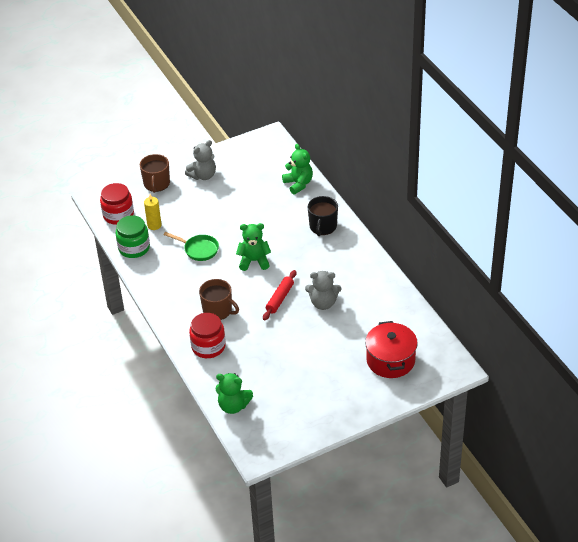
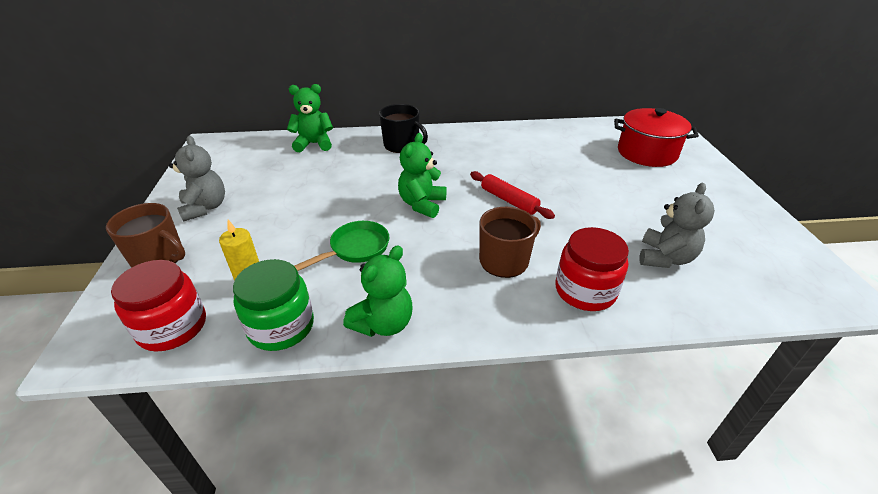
camera: 70 degrees left, 5 degrees down
(233, 406) = (731, 295): green teddy bear -> green teddy bear (383, 323)
(323, 303) = (534, 172): grey teddy bear -> grey teddy bear (665, 258)

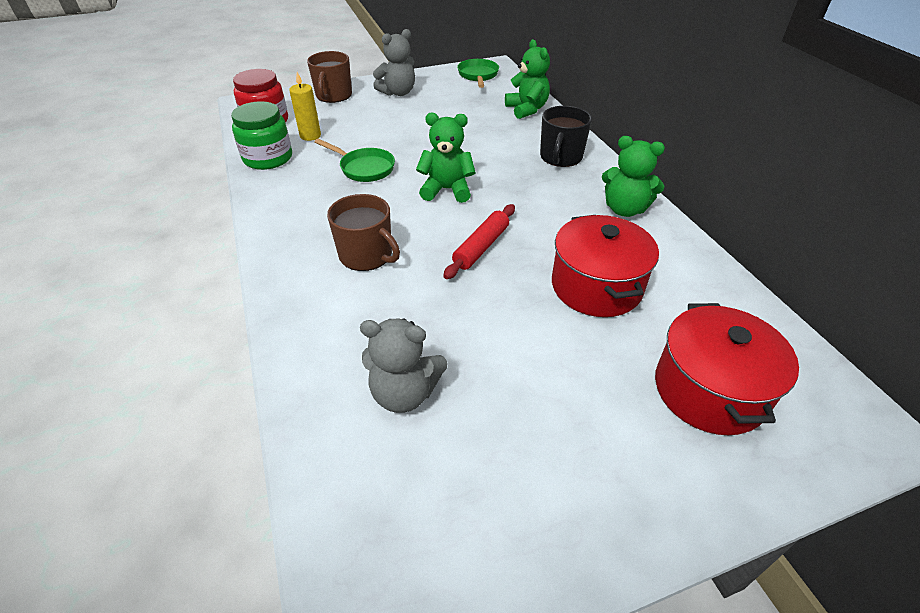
camera: 75 degrees right, 5 degrees up
(220, 155) = (478, 76): none -> green pan
(383, 323) = (273, 200): green teddy bear -> green teddy bear (624, 209)
(561, 165) = (596, 286): none -> red pot
(585, 291) = (328, 317): red jar -> none

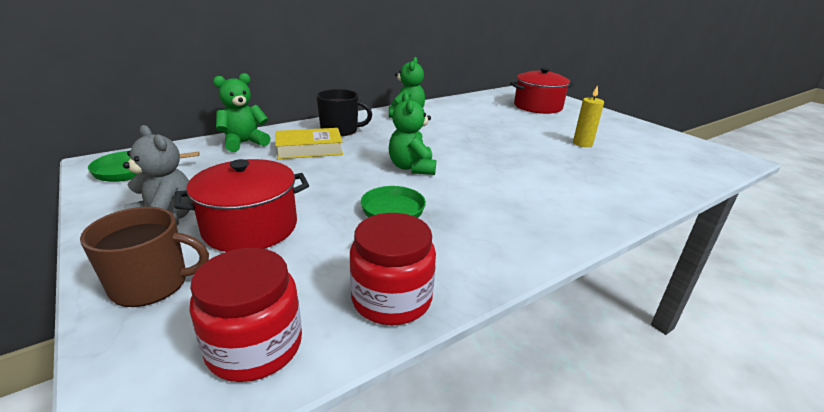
camera: 105 degrees left, 15 degrees down
(268, 158) = (392, 299): green jar -> red jar
(310, 136) = (312, 273): yellow candle -> yellow candle (582, 144)
(367, 255) = (528, 190): brown mug -> none
(404, 393) = (626, 162): grey teddy bear -> none
(481, 247) = (480, 151): red rolling pin -> none
(507, 138) = (309, 149): none -> yellow book
(596, 286) = (490, 122): red pot -> red pot (250, 227)

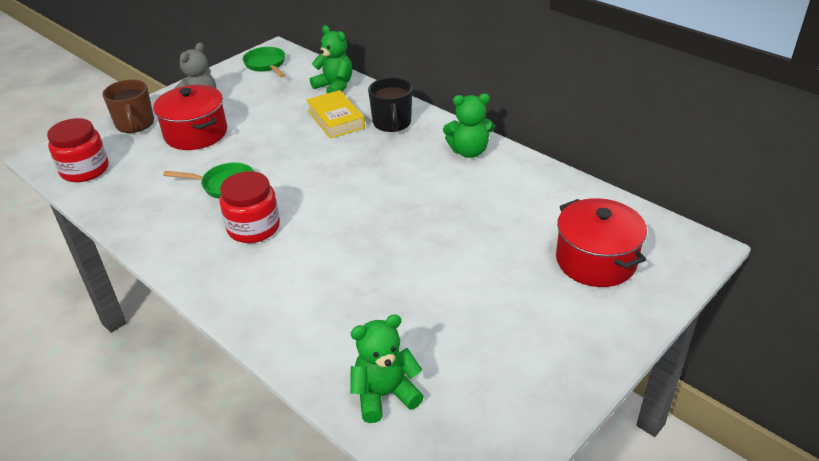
camera: 80 degrees right, 10 degrees up
(392, 299) = (120, 205): red jar -> red jar (253, 227)
(412, 168) = (315, 181): green teddy bear -> green teddy bear (385, 395)
(582, 144) = (445, 304): yellow candle -> none

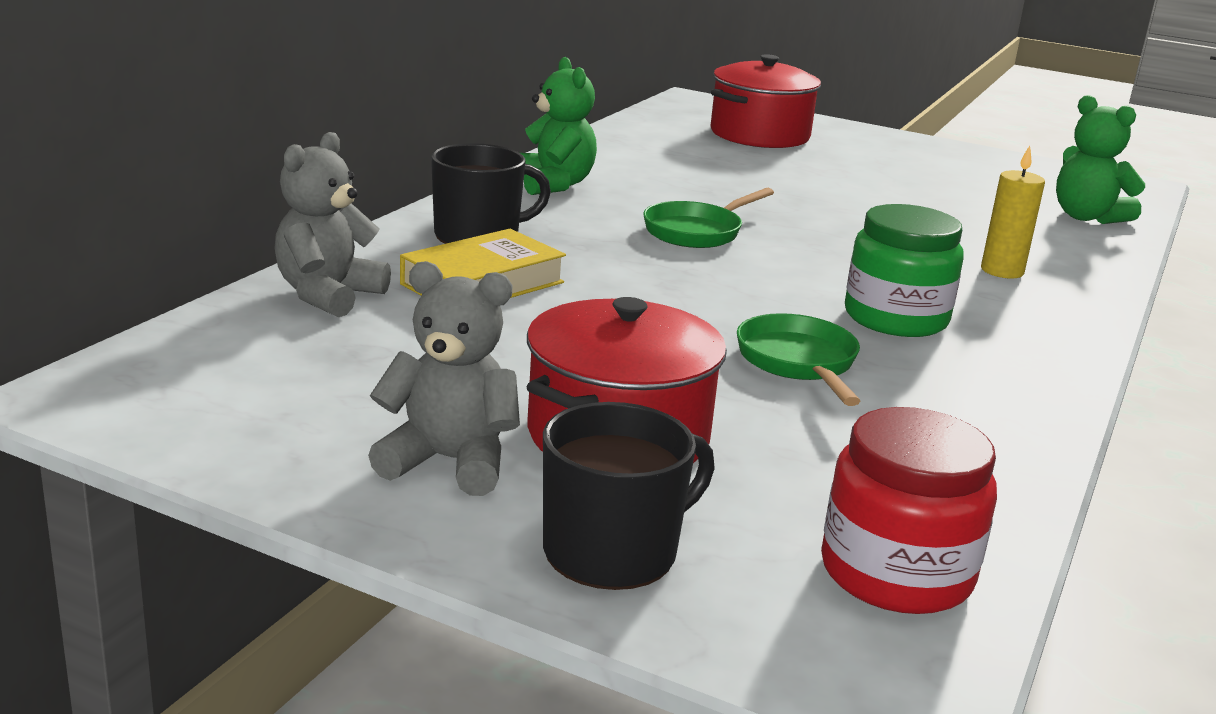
camera: 110 degrees left, 15 degrees down
(135, 124) = (613, 551): brown mug -> black mug
(253, 227) = (895, 318): red jar -> green jar
(266, 65) = (188, 394): green pan -> green pan (697, 232)
(297, 294) = (1002, 271): none -> yellow candle
(334, 87) = (328, 295): green teddy bear -> grey teddy bear

